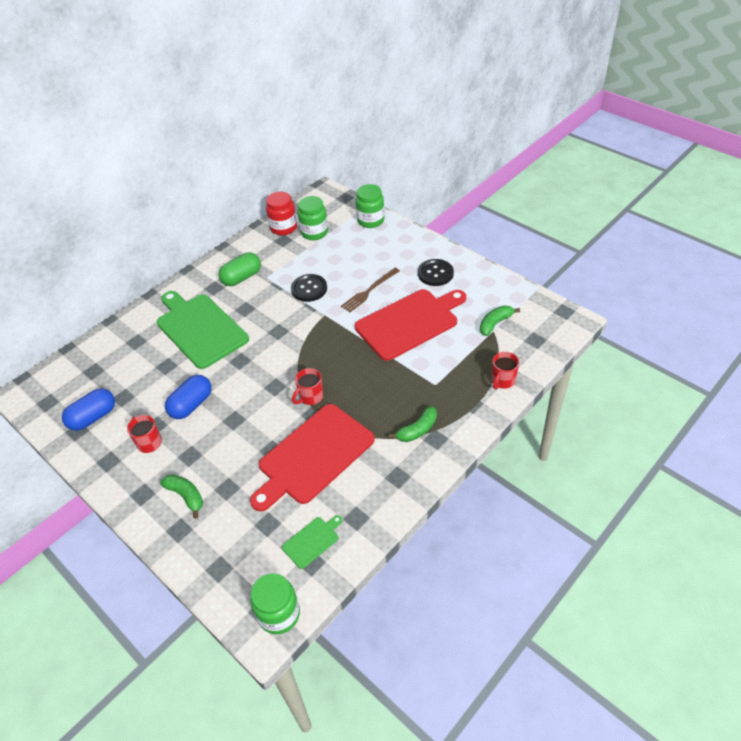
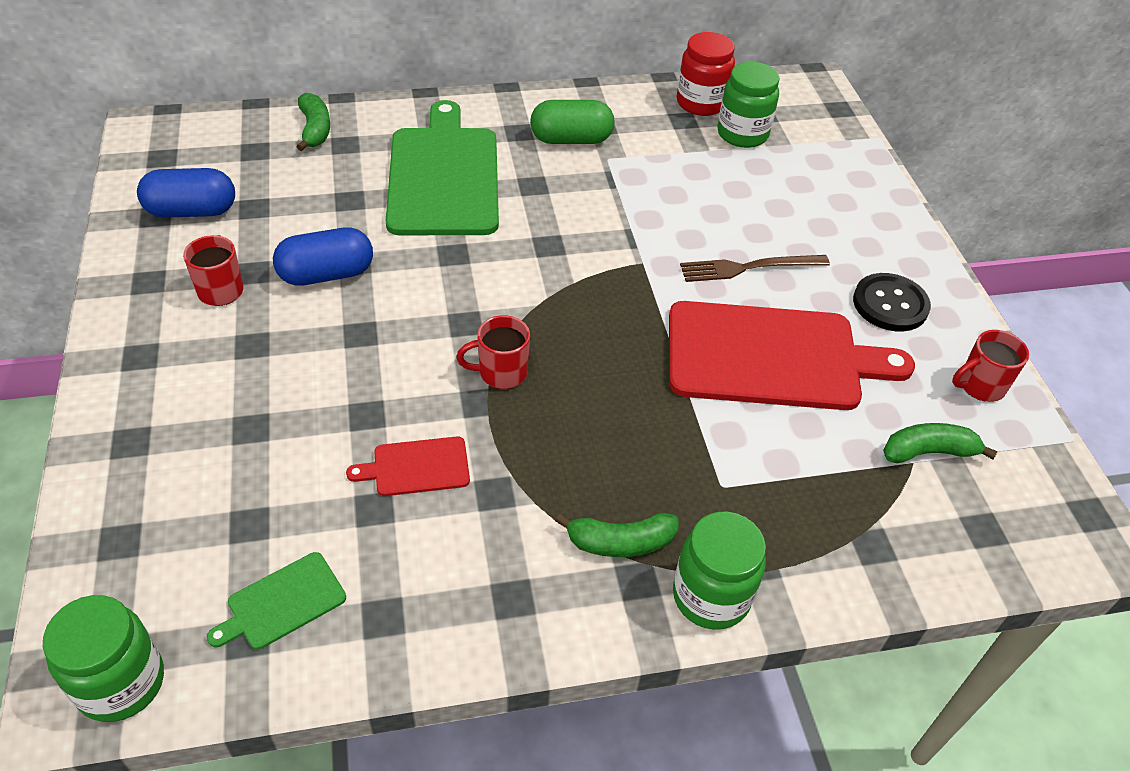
camera: 30 degrees right, 0 degrees up
(186, 496) = (188, 399): green banana -> green banana (315, 129)
(309, 289) = (655, 210): black button -> none
(312, 541) = (282, 602): green cutting board -> green cutting board turned 150 degrees clockwise
(313, 456) = (417, 467): red cutting board -> red cutting board, size x0.44
(371, 220) = (851, 163): green jar -> green jar (711, 596)
(502, 381) = (853, 561): red mug -> red mug (980, 386)

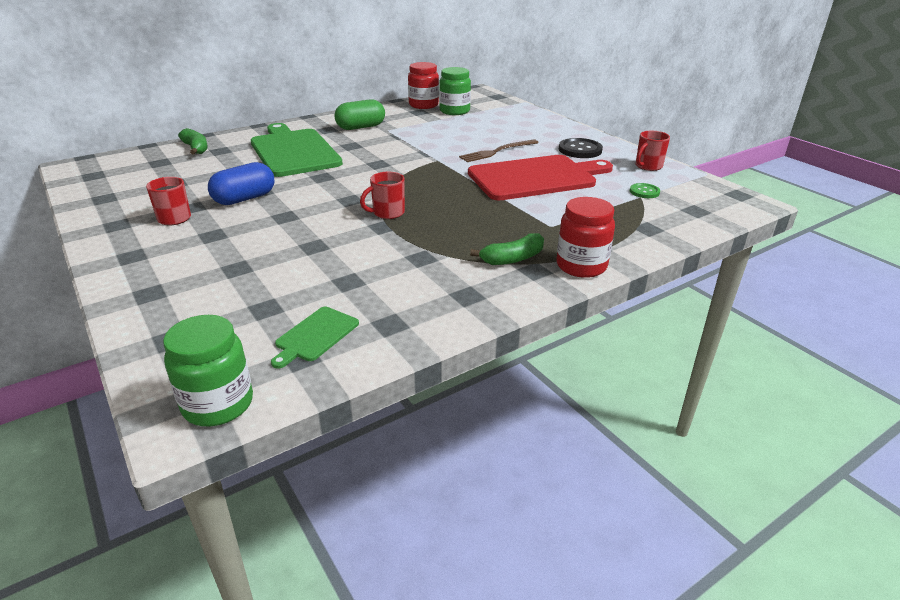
camera: 20 degrees left, 15 degrees down
(192, 211) = (130, 192): blue capsule -> none
(417, 467) = (363, 259): red cutting board -> none
(711, 596) = (581, 266): green jar -> red jar
(928, 452) = (644, 192): green banana -> green button

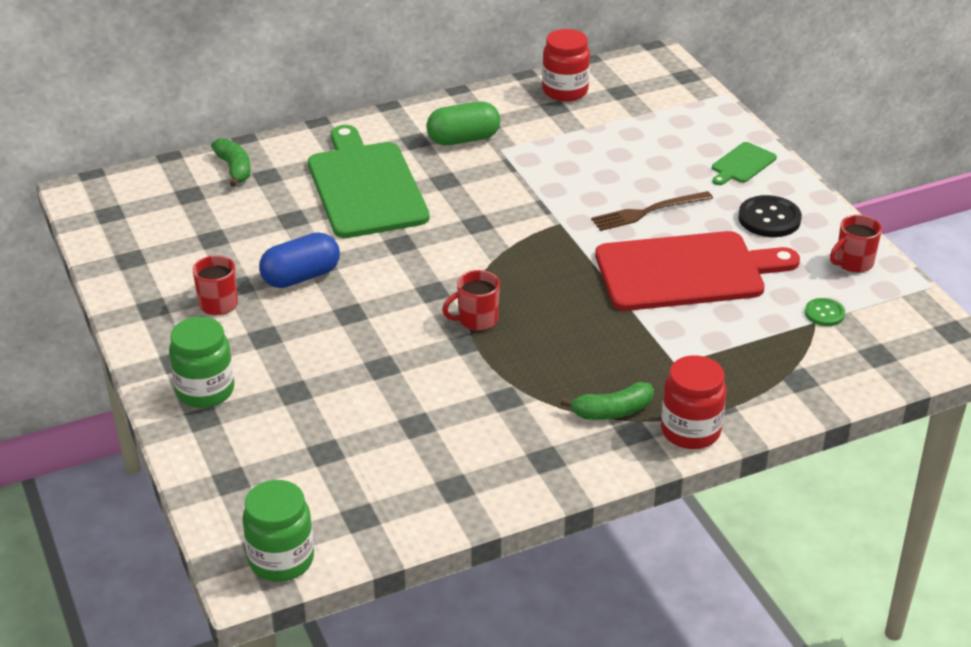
camera: 10 degrees right, 5 degrees up
(315, 335) = (376, 493): green cutting board -> green cutting board (742, 164)
(454, 111) = (609, 110): green jar -> green jar (205, 391)

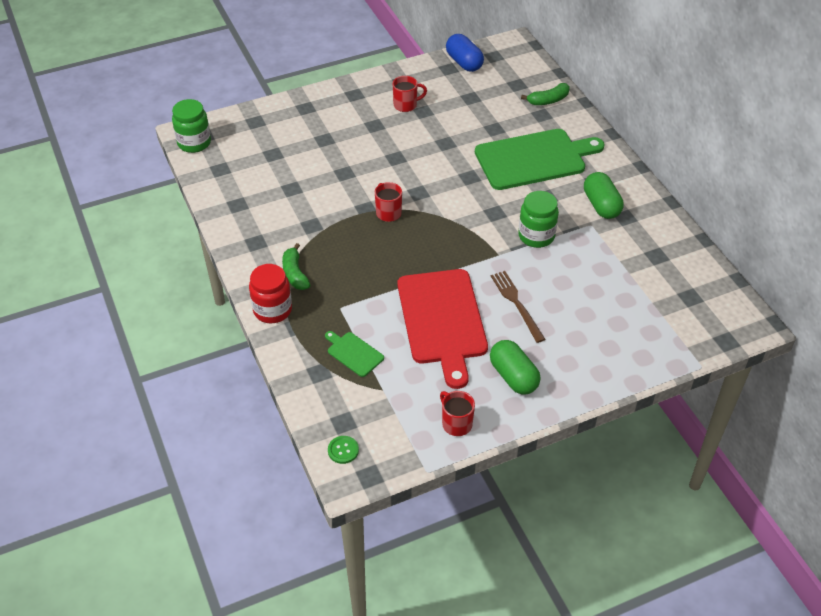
camera: 90 degrees right, 10 degrees up
(205, 391) = (327, 107): green jar -> green jar (536, 236)
(301, 277) = (432, 136): blue capsule -> blue capsule (464, 62)
(565, 91) = (683, 262): red jar -> none
(742, 164) = (590, 367): green cutting board -> green cutting board (354, 353)
(769, 218) = (513, 376): black button -> green capsule
(824, 313) = (392, 396): green button -> green button (343, 450)

